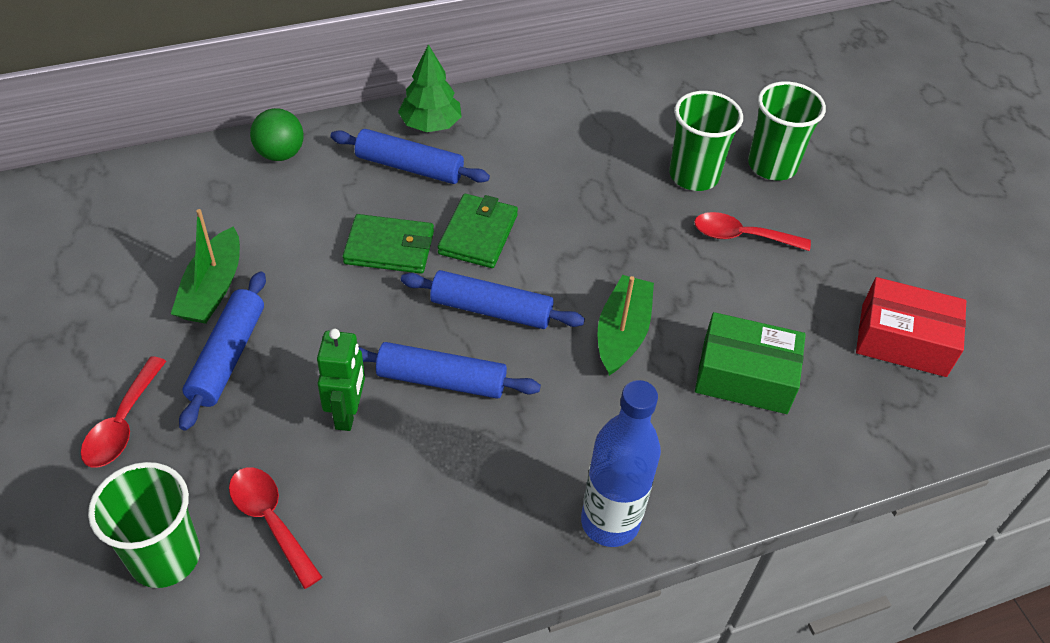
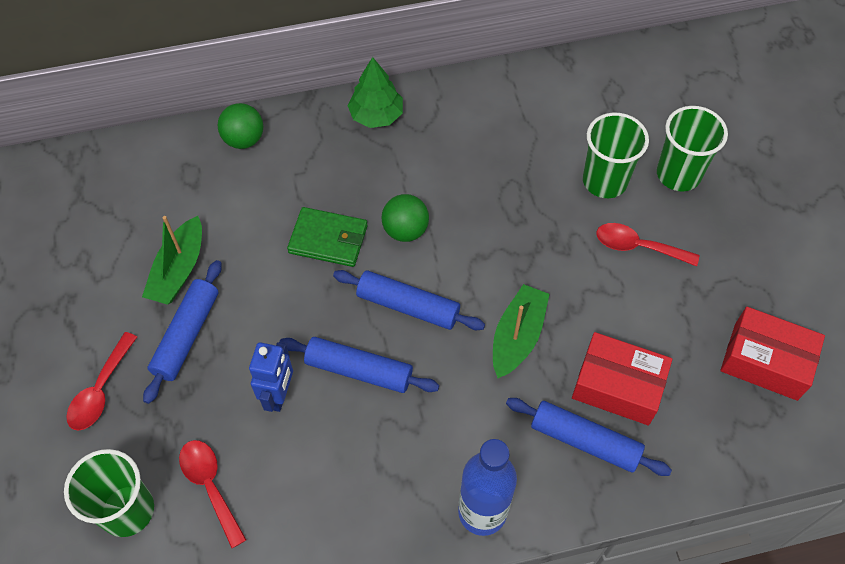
camera: 10 degrees right, 10 degrees up
(347, 413) = (279, 395): green robot -> blue robot
(409, 167) = (353, 159): blue rolling pin -> blue rolling pin (585, 441)
(478, 234) = (405, 230): green wallet -> green ball
(744, 376) = (617, 386): green box -> red box

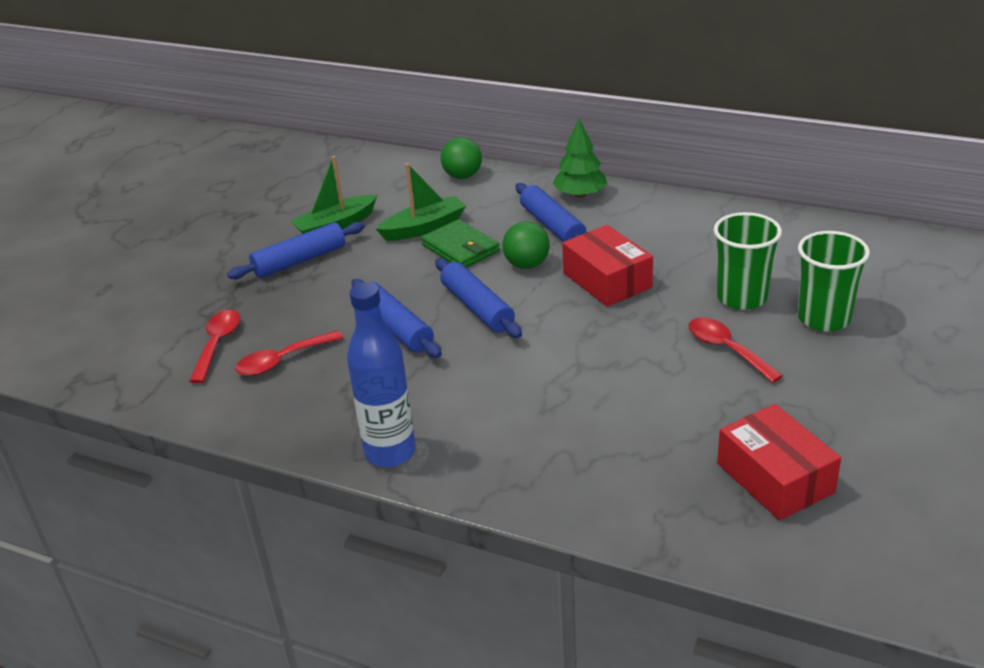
camera: 40 degrees right, 25 degrees down
(101, 390) = (212, 266): red spoon -> red spoon (282, 360)
(127, 510) = (152, 332): green cup -> none
(279, 395) = (322, 317): blue robot -> none
(517, 336) = (547, 361): green boat -> green boat (424, 228)
(585, 441) = (530, 450): blue rolling pin -> blue rolling pin (552, 226)
(617, 386) = (601, 429): red box -> red box (607, 280)

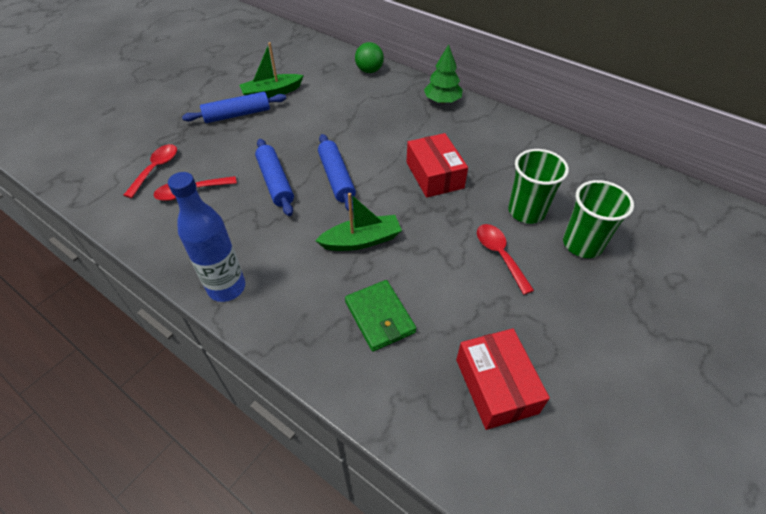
camera: 10 degrees right, 15 degrees up
(424, 228) = (328, 106): green boat -> green boat (361, 240)
(460, 248) = (345, 127): green wallet -> green wallet (380, 317)
(527, 265) = (384, 150): green ball -> none
(552, 226) = (413, 122): blue rolling pin -> none

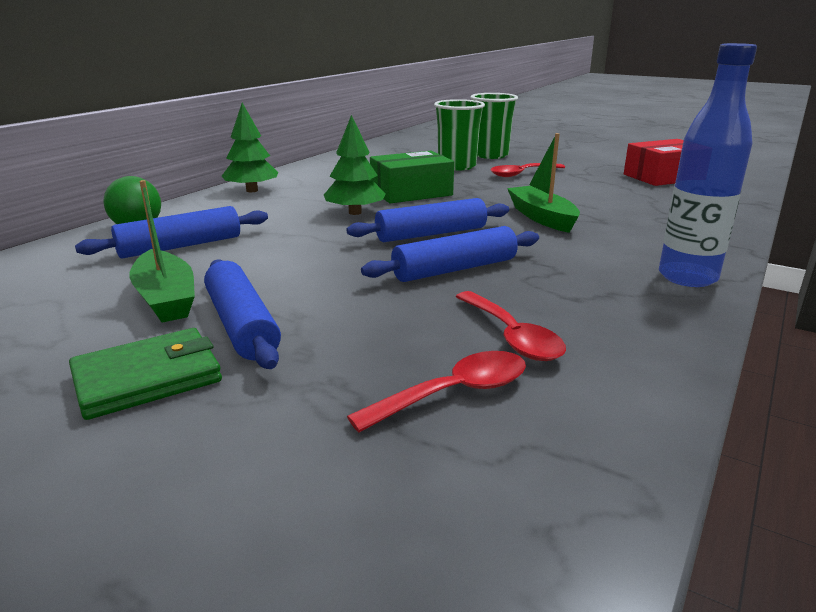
camera: 95 degrees left, 25 degrees down
(156, 169) = (454, 393): red spoon -> red spoon turned 135 degrees clockwise
(337, 88) = (180, 246): none -> blue rolling pin
(380, 317) = (640, 207): green wallet -> green wallet (148, 378)
(386, 146) = (355, 213): none -> green tree
(434, 175) = (411, 193): red box -> green box

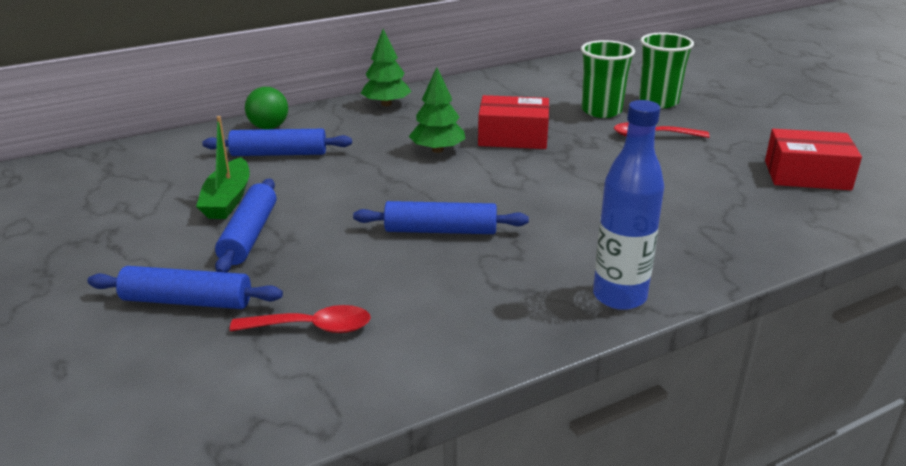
camera: 30 degrees right, 5 degrees up
(148, 378) = (166, 257): green wallet -> none
(411, 193) = (513, 137): green box -> red box
(431, 234) = (469, 189): blue rolling pin -> blue rolling pin (187, 301)
(511, 336) = (402, 301): red spoon -> none
(541, 217) = (590, 196): green boat -> none

